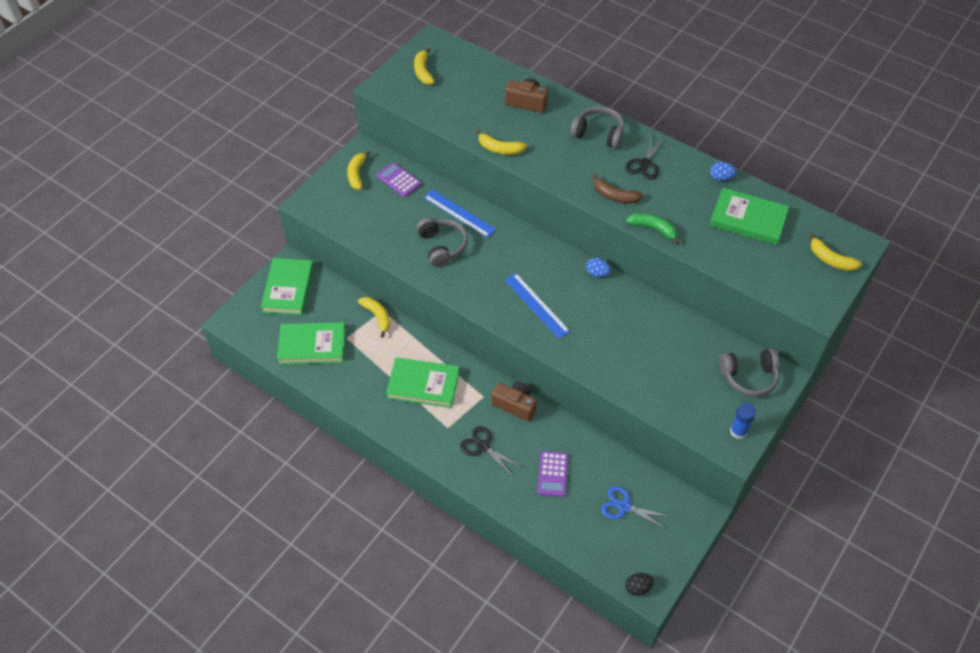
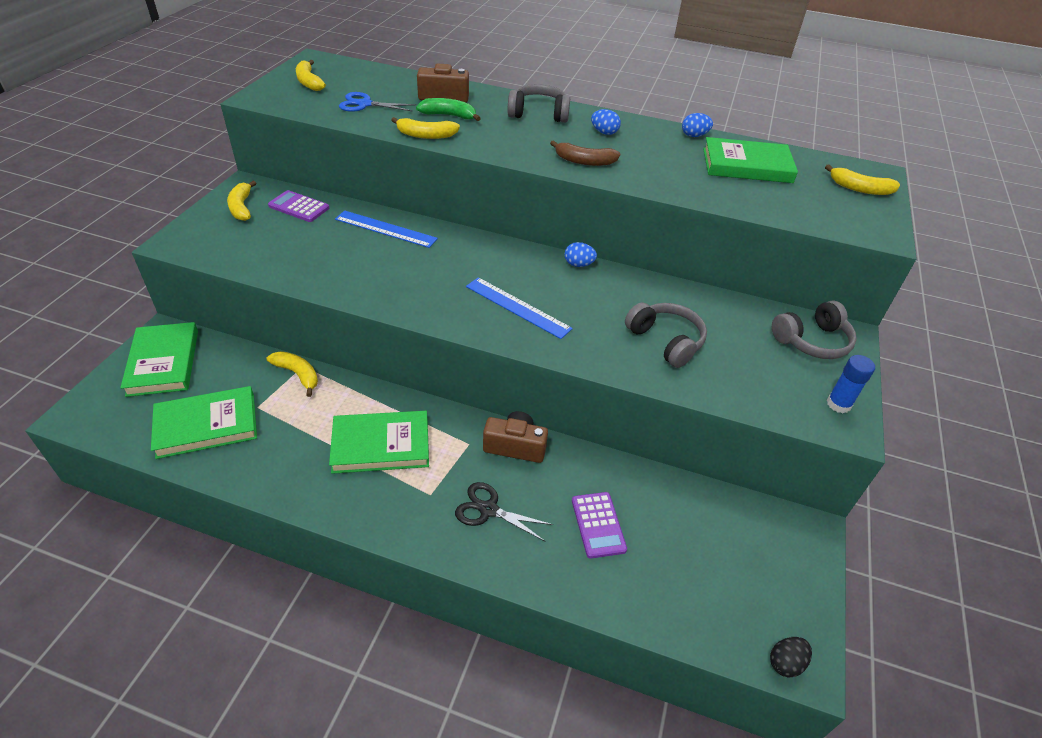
camera: 20 degrees left, 10 degrees down
(442, 246) = (372, 264): grey headphones -> grey headphones (665, 341)
(624, 506) = (711, 547): blue scissors -> blue scissors (364, 104)
(645, 164) = (604, 132): black scissors -> blue egg
(653, 229) = (646, 185): green banana -> green banana (449, 115)

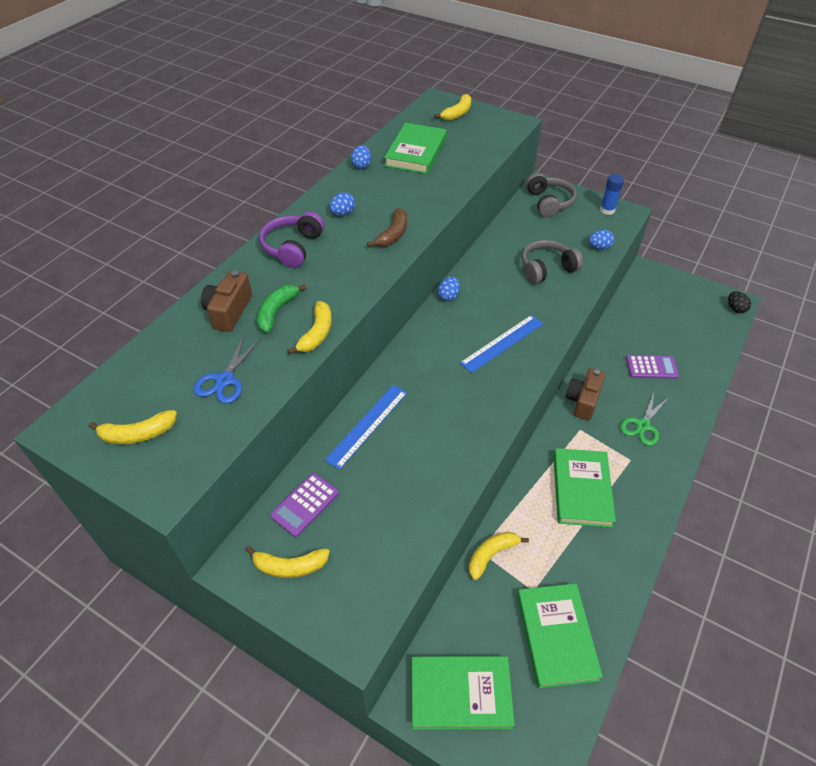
camera: 75 degrees left, 5 degrees up
(488, 510) = (643, 425): black scissors -> green scissors
(538, 114) = (293, 247): grey headphones -> purple headphones
(740, 393) = (599, 247): none -> blue egg

